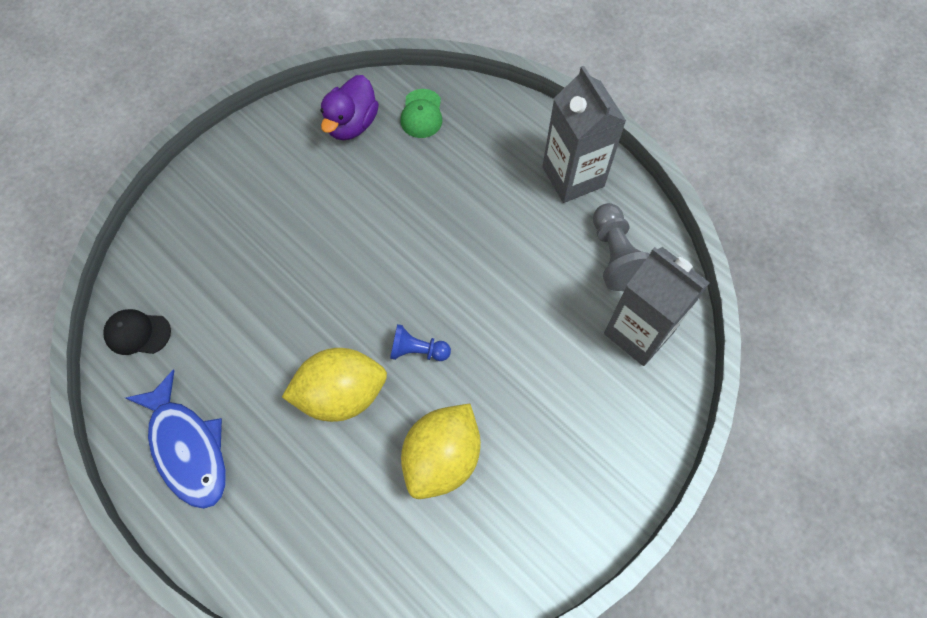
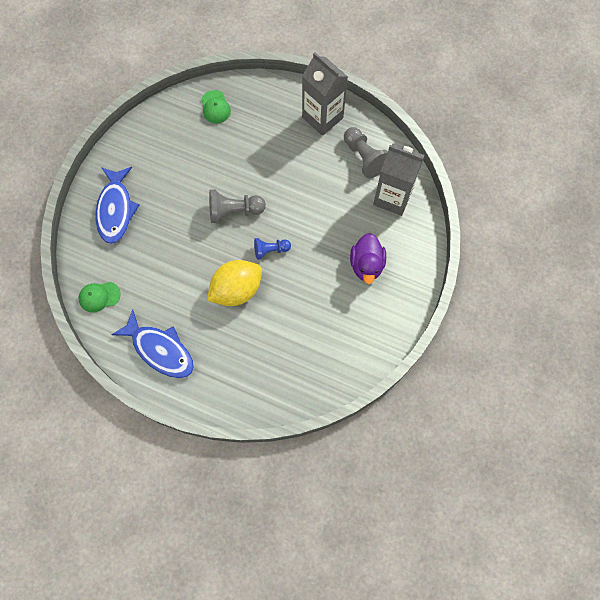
camera: 20 degrees left, 5 degrees up
(137, 333) = (99, 296): black cap -> green cap
(219, 213) = (116, 210): none -> blue fish
(351, 124) = (174, 127): purple duck -> purple duck (366, 265)
(387, 272) = (234, 211): none -> grey pawn
(442, 458) = (308, 304): yellow lemon -> none

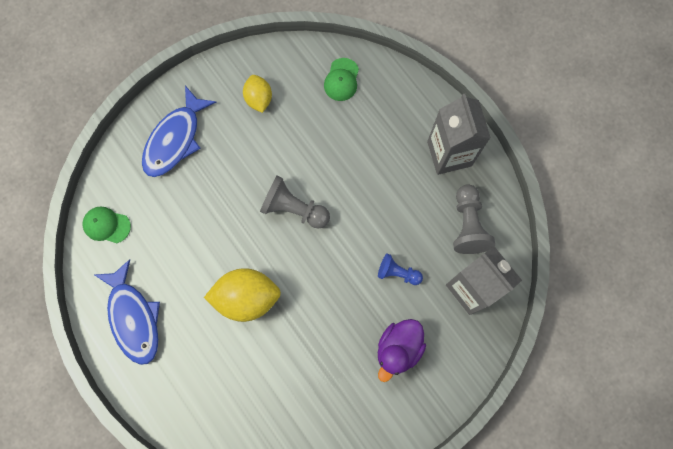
camera: 30 degrees right, 5 degrees up
(162, 150) = (258, 99): none -> yellow lemon
(270, 250) = (306, 274): blue pawn -> blue pawn (397, 273)

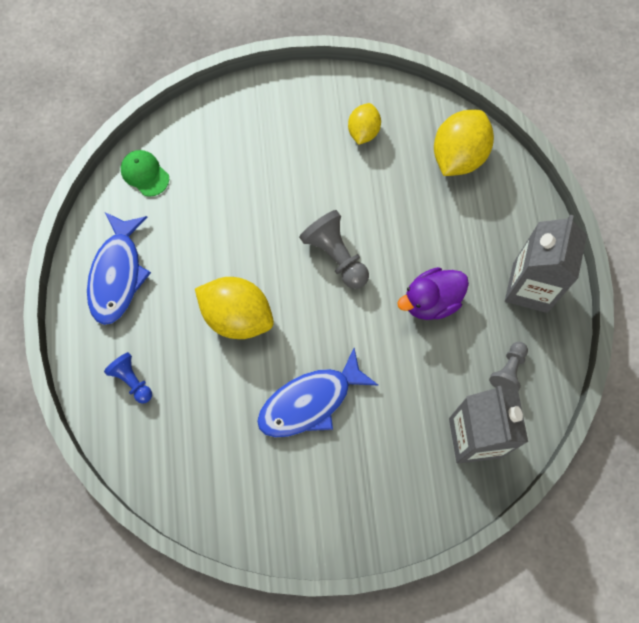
camera: 30 degrees right, 5 degrees down
(175, 139) = (258, 128): blue fish -> blue fish (310, 402)
(341, 80) = (458, 156): green cap -> yellow lemon
(397, 273) = (405, 377): blue pawn -> blue pawn (132, 380)
(398, 349) = (361, 455): purple duck -> purple duck (431, 301)
(468, 225) = (508, 370): grey pawn -> grey pawn, size x0.64

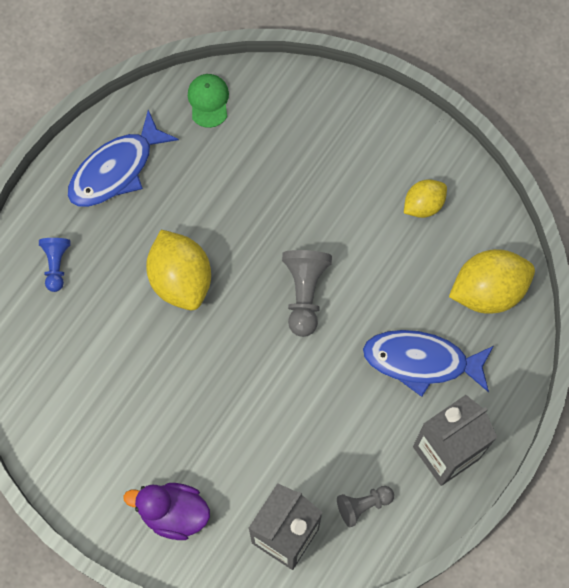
camera: 40 degrees right, 0 degrees up
(310, 402) = (178, 396): blue fish -> blue fish (421, 361)
(431, 301) = (350, 396): purple duck -> purple duck (173, 513)

